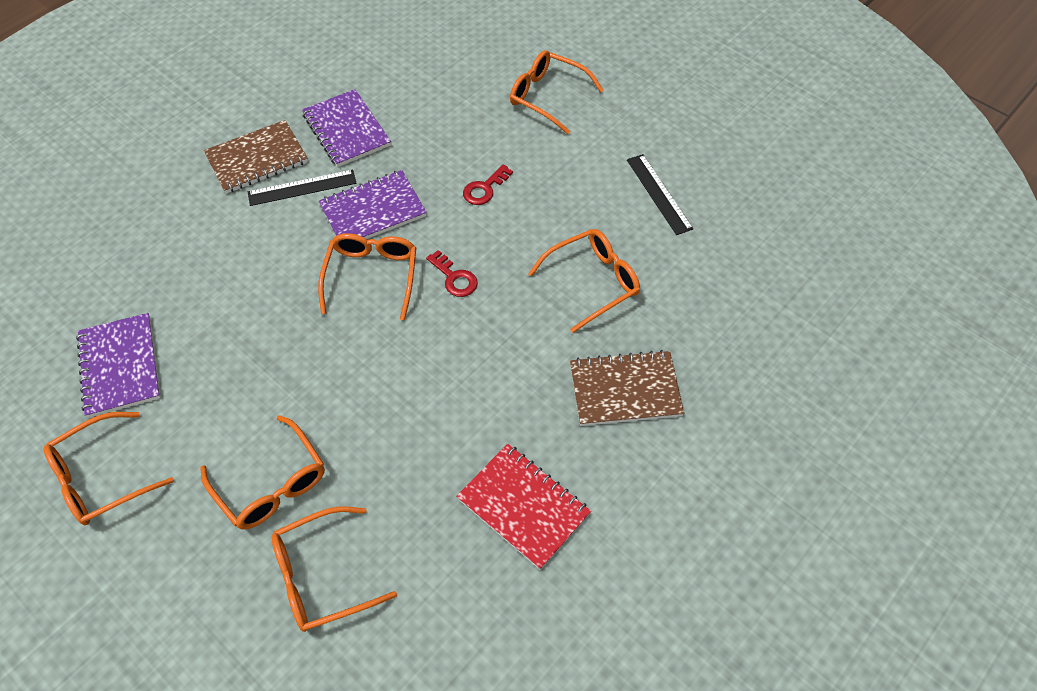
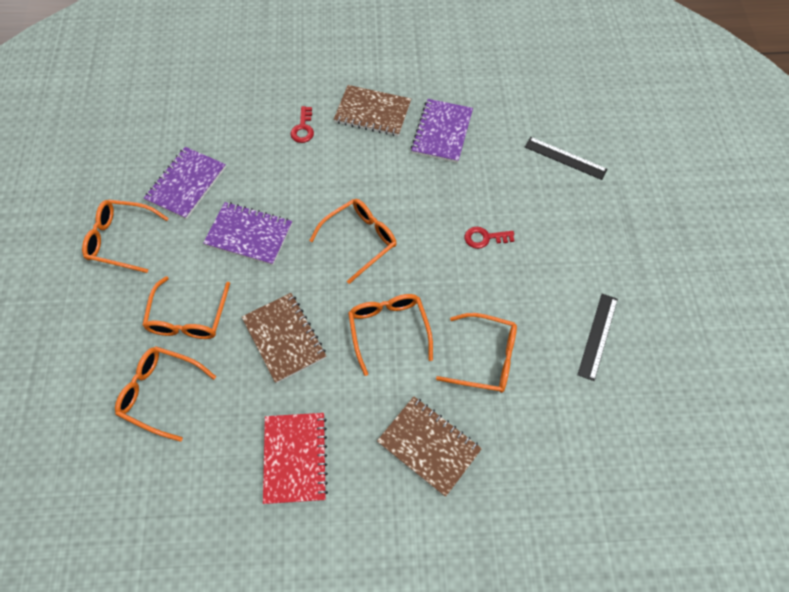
camera: 45 degrees right, 5 degrees up
(302, 188) = (379, 151): black ruler -> black ruler (565, 158)
(373, 211) = (403, 198): purple notebook -> purple notebook (249, 235)
(394, 417) = (284, 338): none -> brown notebook
(454, 278) = (405, 282): red key -> red key (303, 128)
(547, 96) = (595, 205): orange glasses -> orange glasses (388, 329)

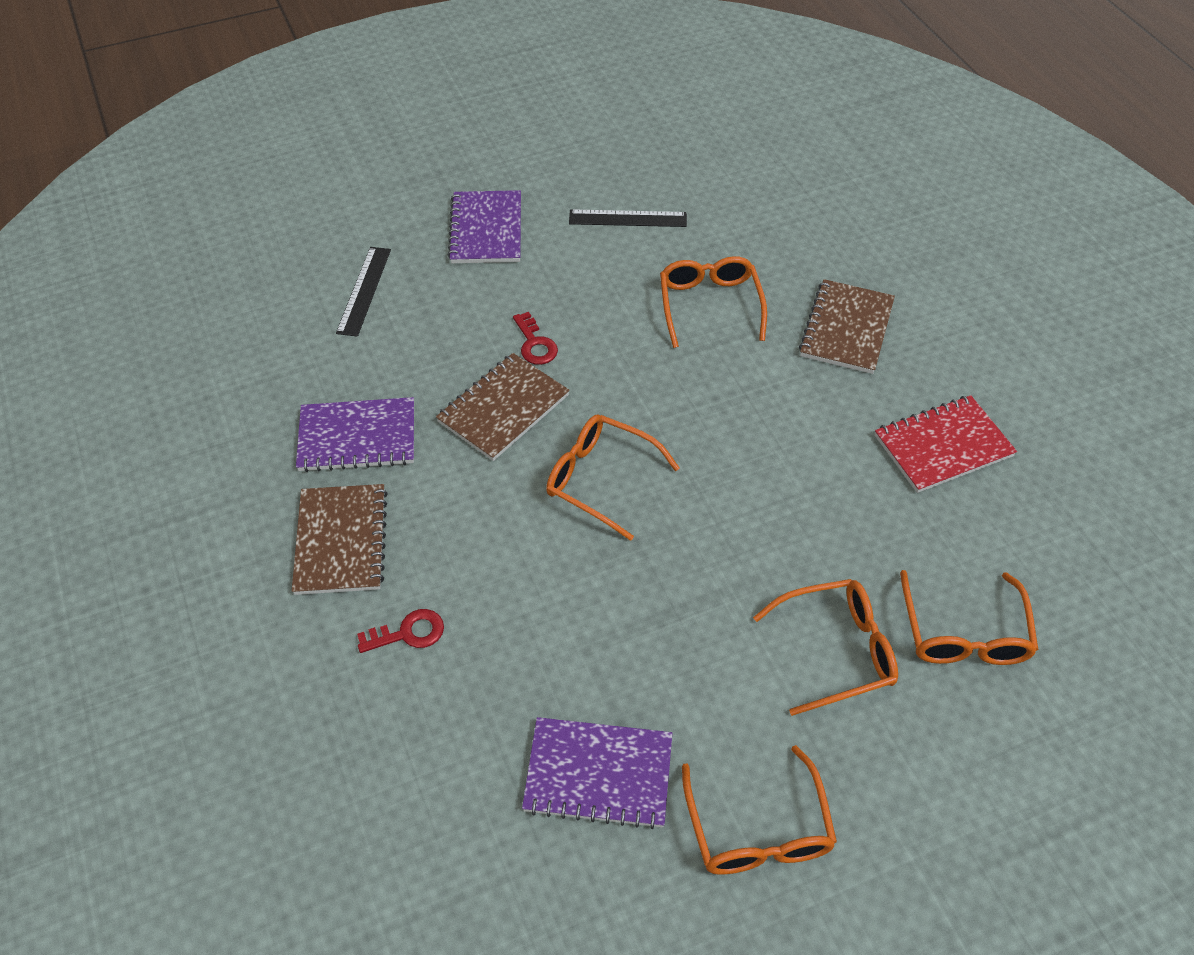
camera: 110 degrees left, 10 degrees down
(249, 235) = (657, 628): purple notebook -> purple notebook (486, 230)
(284, 338) = (799, 515): brown notebook -> brown notebook (503, 409)
(388, 329) = (723, 406): orange glasses -> none

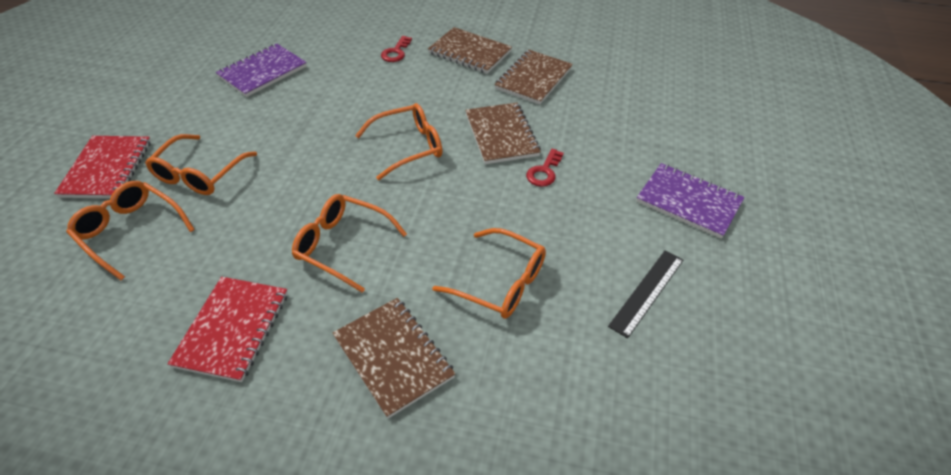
camera: 125 degrees right, 5 degrees down
(357, 437) = (533, 79): purple notebook -> brown notebook
(364, 290) = (660, 122): black ruler -> none
(535, 344) = (544, 172): red key -> red key turned 75 degrees counterclockwise
(758, 829) = (176, 100): orange glasses -> orange glasses (342, 245)
(932, 766) = (107, 169): none -> red notebook

